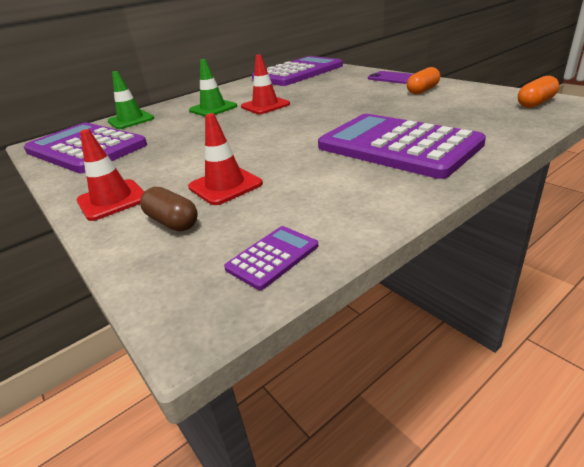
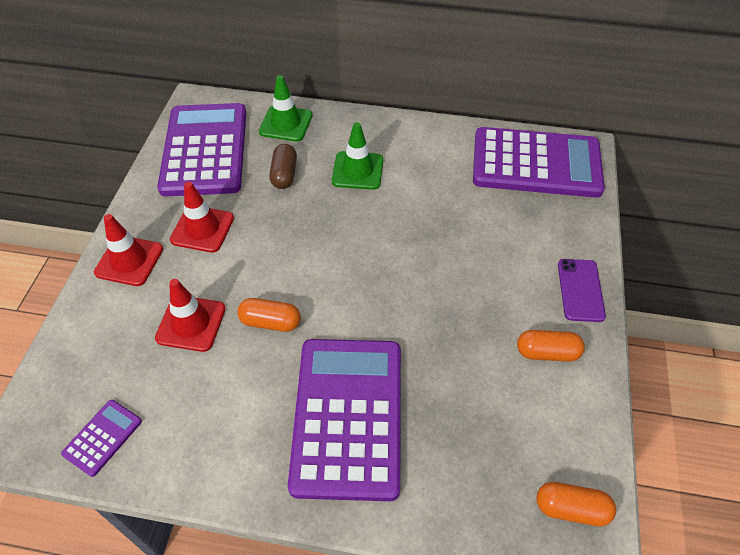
camera: 45 degrees right, 20 degrees up
(172, 222) = (118, 333): brown capsule -> brown capsule (284, 174)
(265, 105) = (394, 215): red traffic cone -> red traffic cone (202, 229)
(272, 257) = (103, 437): purple calculator -> purple calculator turned 60 degrees counterclockwise
(278, 155) = (270, 322): none -> orange capsule

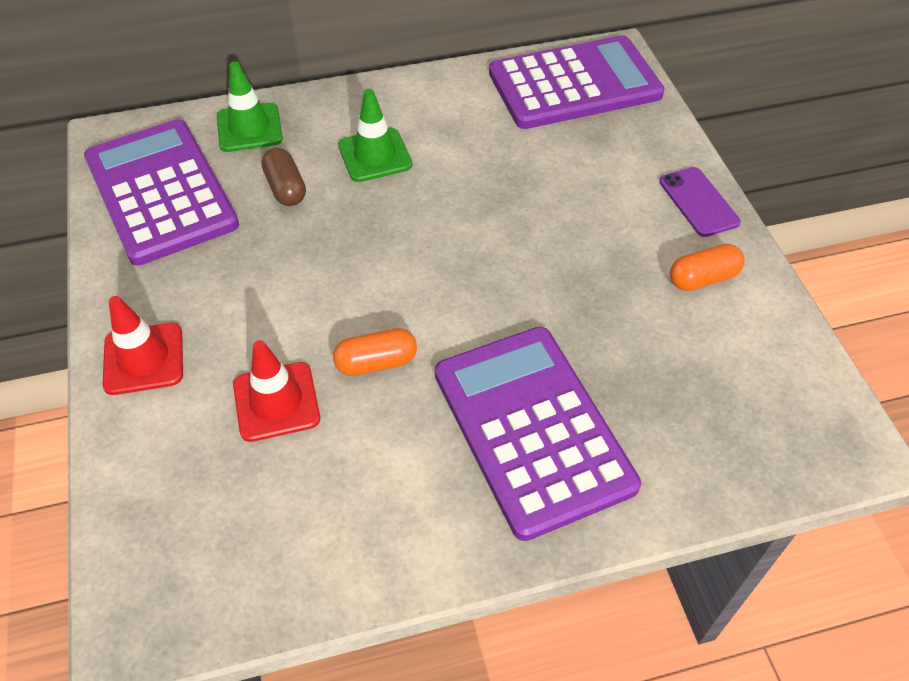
camera: 25 degrees left, 0 degrees up
(103, 437) = (247, 578): purple calculator -> none
(202, 229) = (219, 287): red traffic cone -> none
(571, 508) = (817, 423): orange capsule -> none

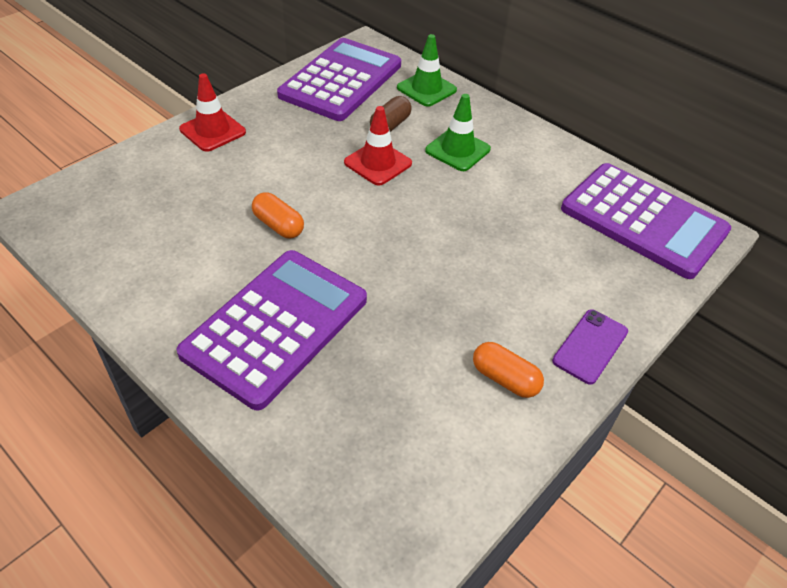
camera: 55 degrees right, 5 degrees down
(276, 402) = (217, 195): red traffic cone -> red traffic cone (378, 163)

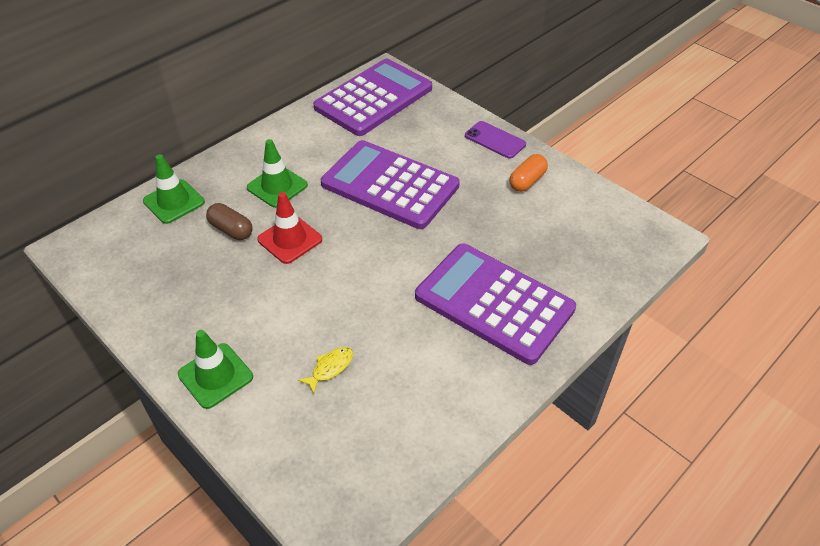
camera: 85 degrees left, 0 degrees up
(207, 197) = (330, 368): none -> yellow fish
(212, 131) = (215, 376): red traffic cone -> green traffic cone
(278, 225) = (374, 308): orange capsule -> none
(341, 80) = (140, 267): purple calculator -> purple calculator (390, 185)

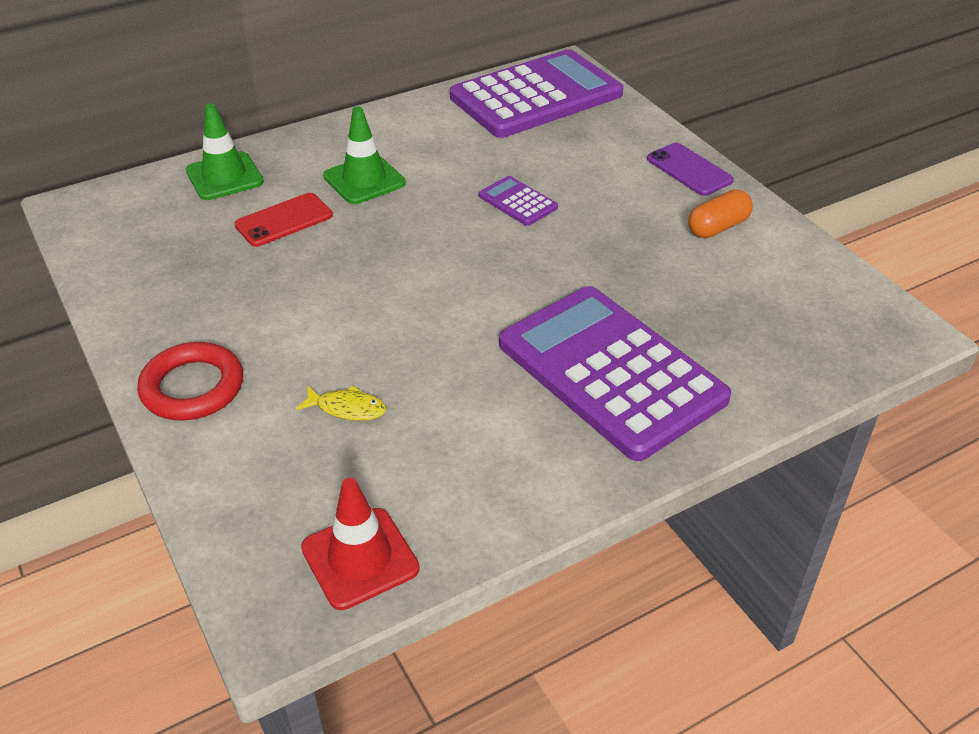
camera: 15 degrees right, 5 degrees down
(215, 376) = (192, 387): green traffic cone -> red ring
(231, 230) = (284, 220): brown capsule -> red phone
(290, 239) = (356, 244): red traffic cone -> red traffic cone (360, 558)
(330, 368) = (347, 408): yellow fish -> yellow fish turned 45 degrees clockwise
(390, 185) = (518, 202): purple calculator -> purple calculator, size x0.41

